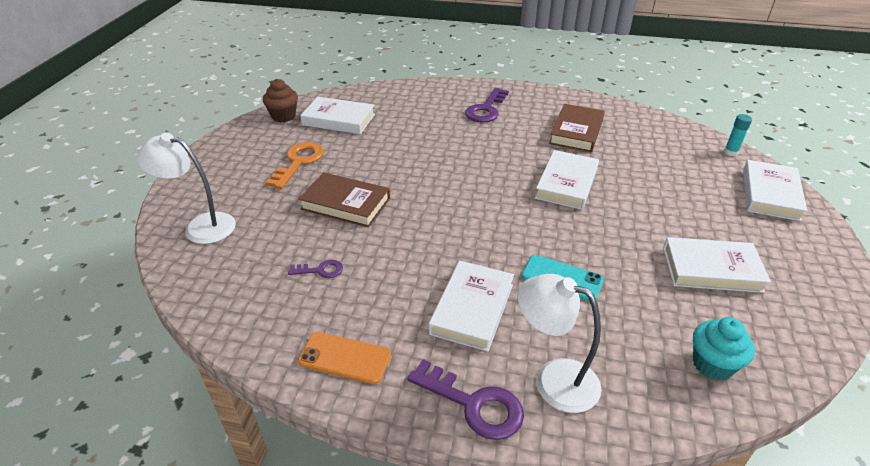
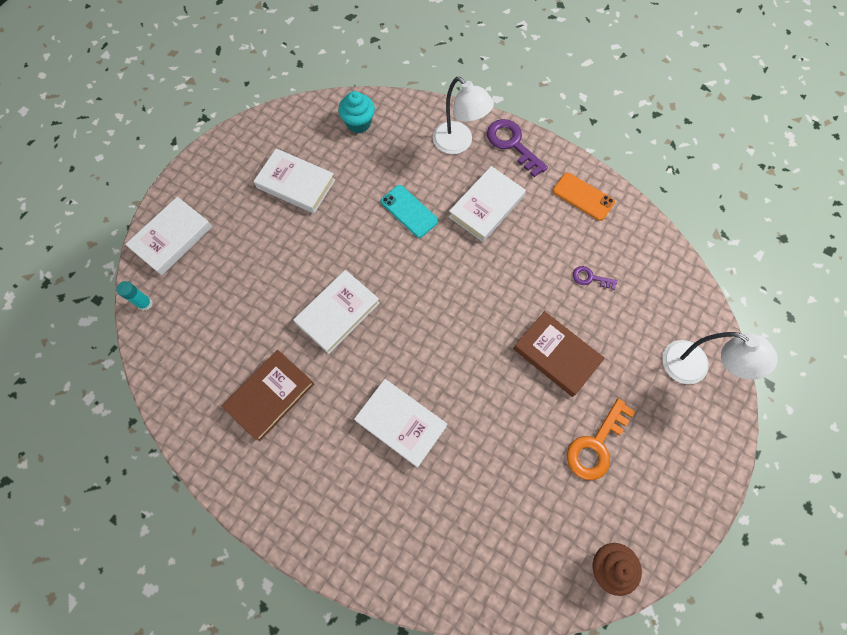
camera: 160 degrees left, 30 degrees up
(338, 120) = (537, 529): white book -> white book (401, 423)
(486, 109) = (345, 485): purple key -> none

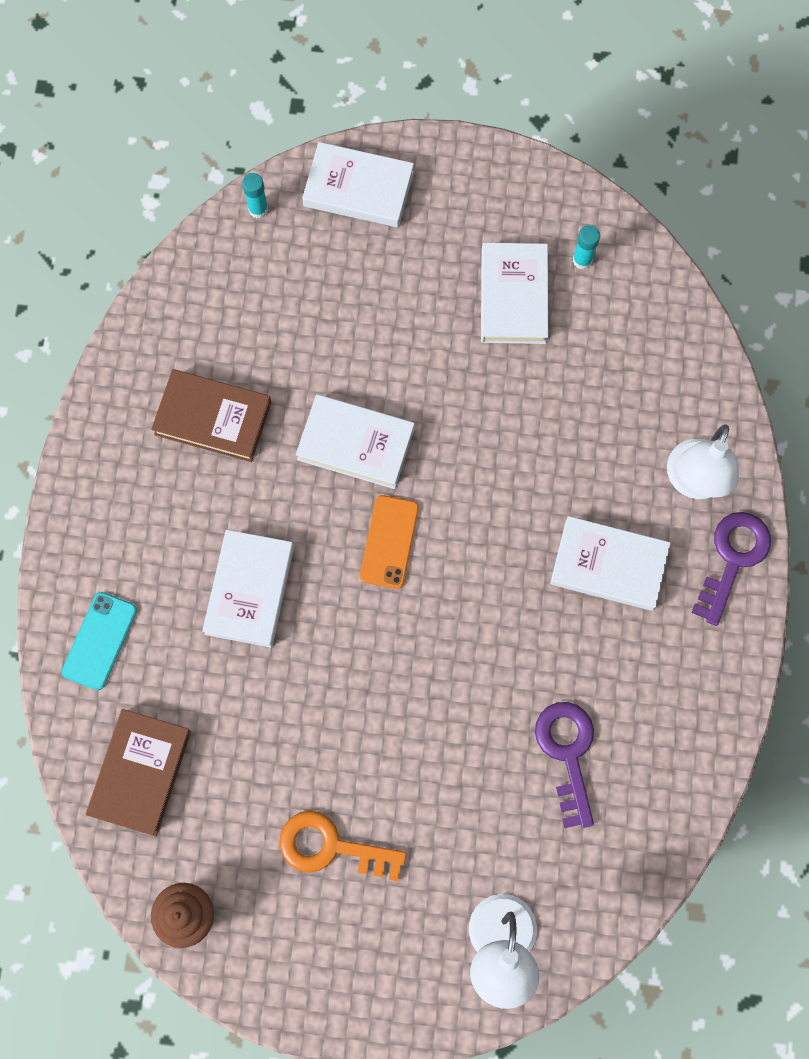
camera: 65 degrees right, 5 degrees up
(296, 139) = (582, 260): none -> turquoise glue stick
(358, 123) = (653, 329): turquoise cupcake -> none
(409, 211) = (547, 464): turquoise phone -> turquoise phone (99, 641)
(556, 355) = (430, 749): brown book -> brown book (140, 773)
(583, 196) = (696, 696): orange phone -> orange phone (389, 542)
(590, 278) = (567, 754): purple key -> purple key, size x1.84

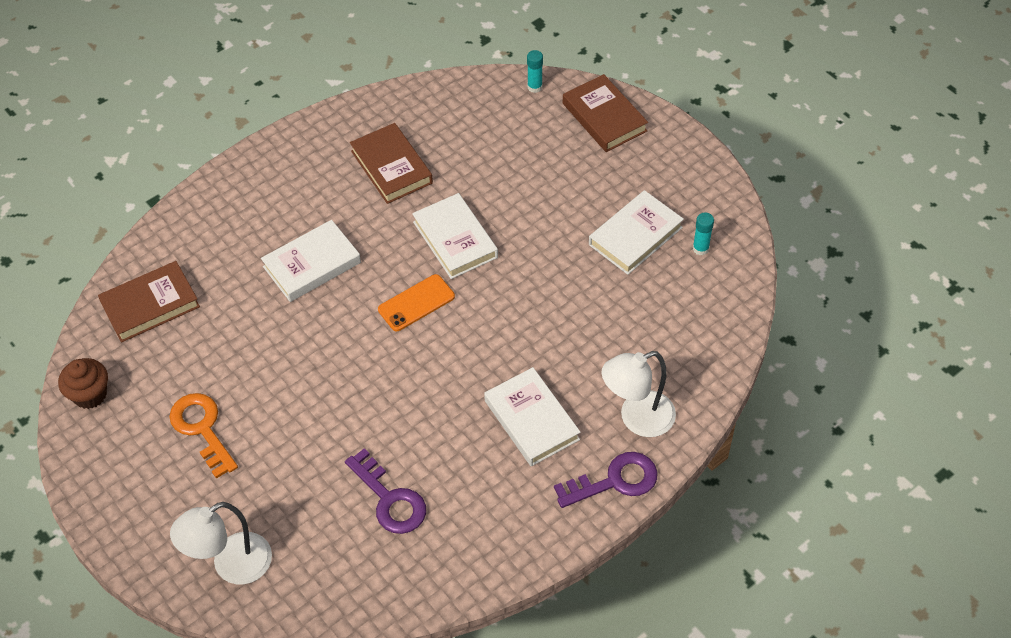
camera: 45 degrees right, 20 degrees down
(99, 641) = (206, 225): turquoise phone -> none
(358, 189) = (604, 117): white book -> brown book
(567, 754) = (390, 499): purple key -> purple key turned 105 degrees clockwise

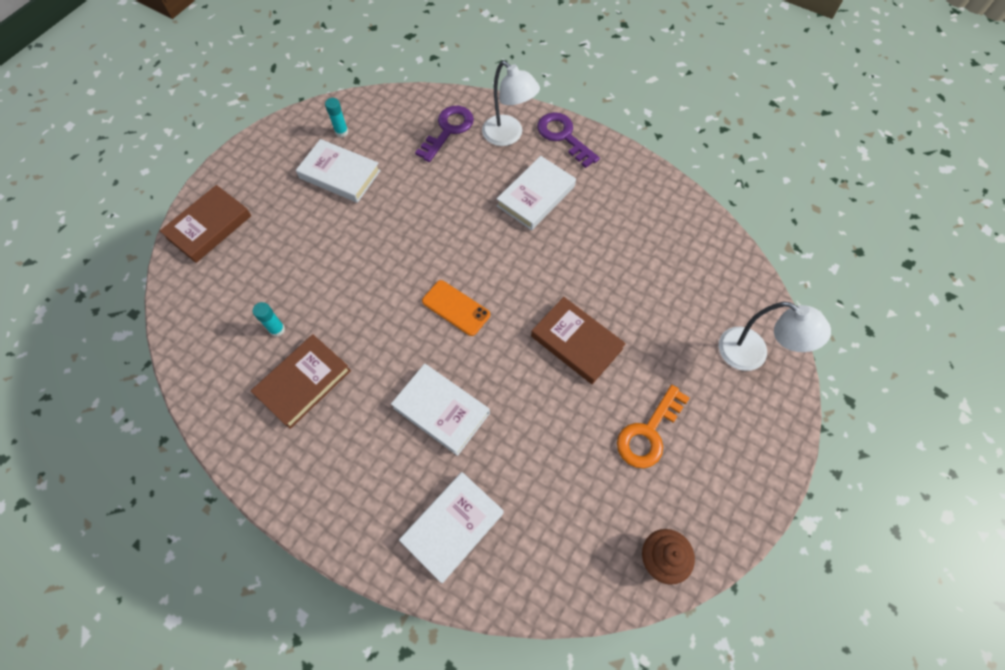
camera: 110 degrees left, 10 degrees up
(150, 305) = (539, 549): brown book -> brown book (576, 342)
(390, 499) = (643, 265): purple key -> purple key (448, 130)
(455, 239) = (378, 300): white book -> white book (452, 527)
(534, 87) = (177, 291): turquoise glue stick -> turquoise glue stick (277, 329)

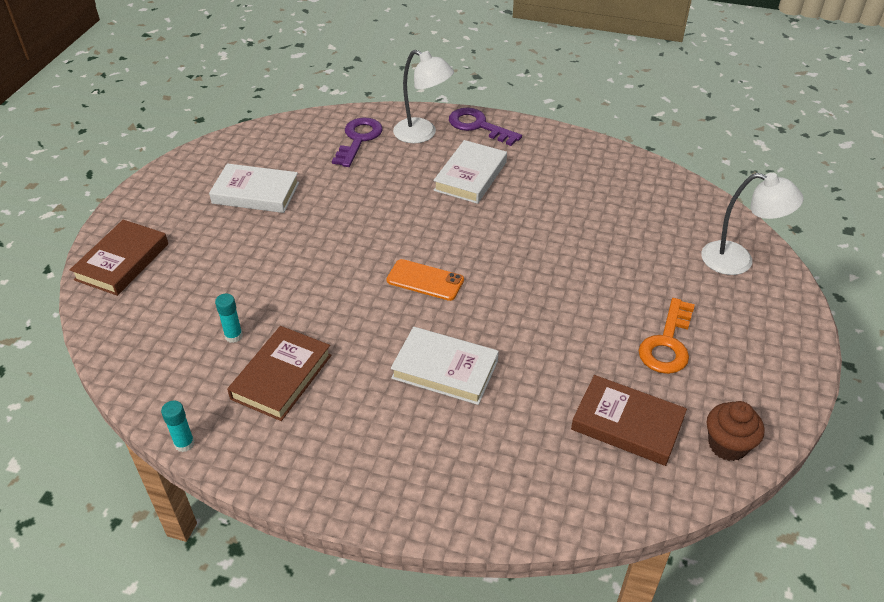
camera: 15 degrees left, 20 degrees down
(341, 132) = (244, 158): turquoise glue stick -> turquoise glue stick (184, 444)
(452, 527) = (499, 468): white book -> none
(576, 342) = (562, 284): brown book -> brown book (627, 424)

